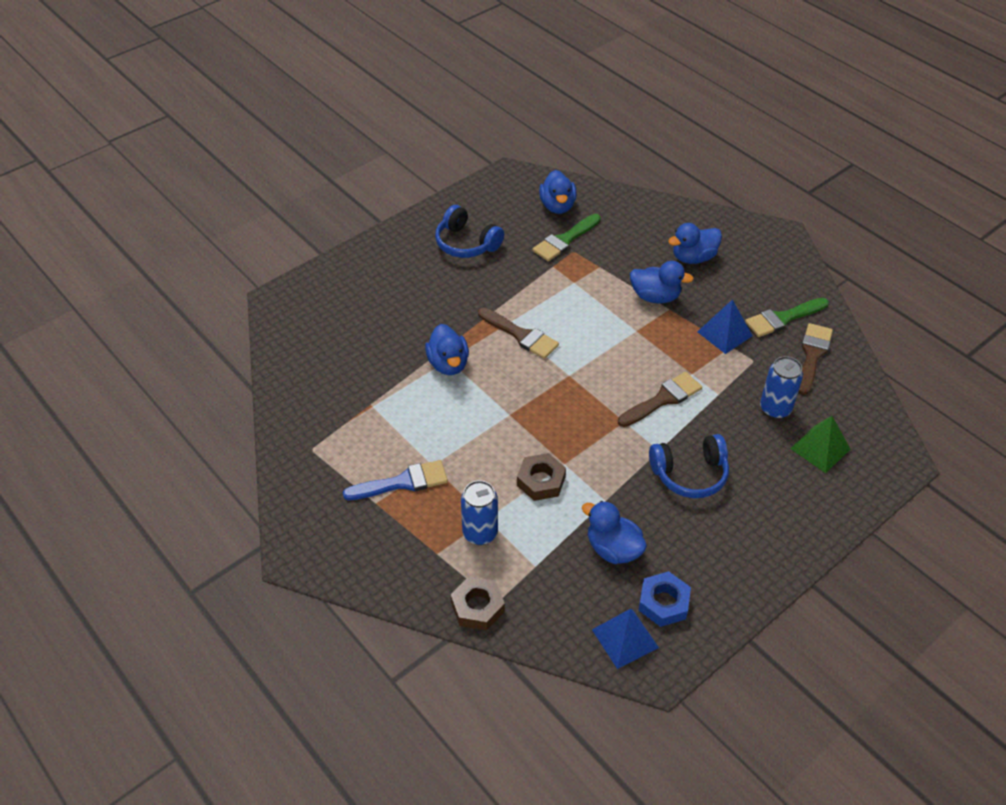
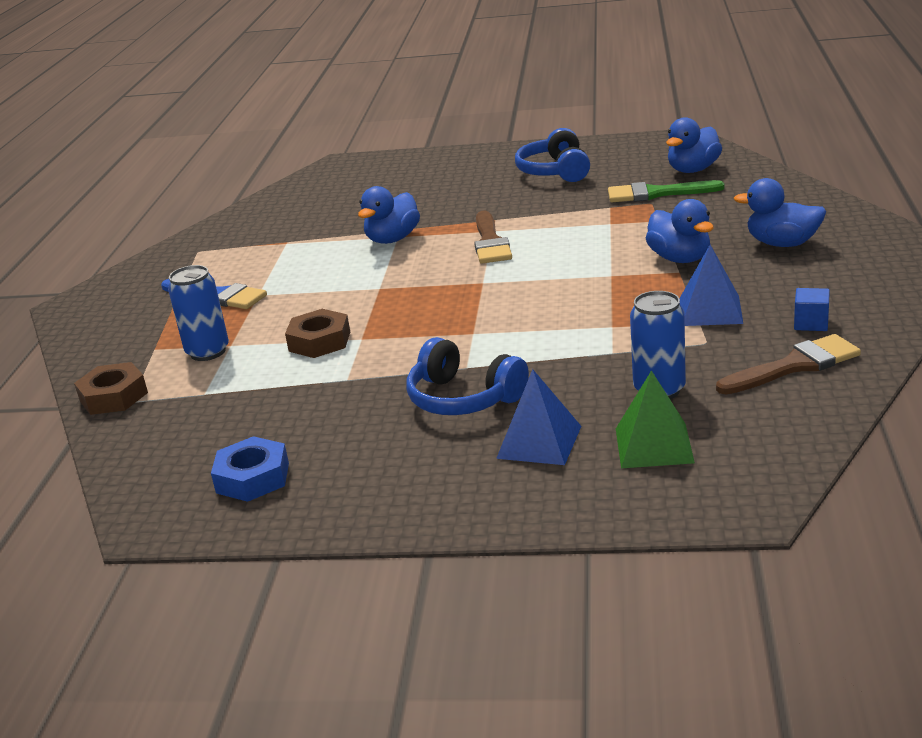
camera: 50 degrees right, 20 degrees down
(613, 549) = (287, 416): blue duck -> none
(625, 638) = (172, 483): blue pyramid -> blue pyramid (539, 442)
(663, 399) = (543, 333): brown brush -> none
(783, 318) = (811, 323): green brush -> blue cube

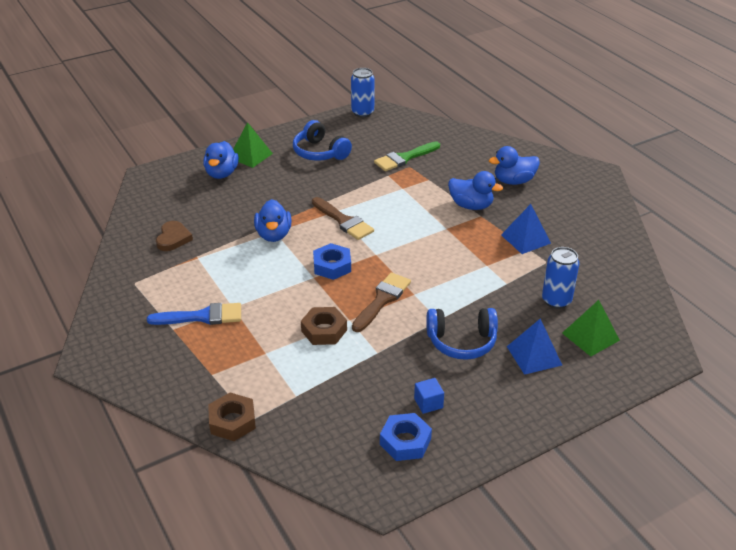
camera: 40 degrees left, 10 degrees up
(208, 352) = (255, 363): blue can -> blue can (362, 112)
(287, 221) = (173, 238): none -> brown heart
(415, 282) = (332, 266): none -> blue nut
(470, 162) = (250, 155): none -> green pyramid
(693, 170) = (406, 134): blue duck -> blue duck (222, 173)
(794, 366) = (602, 263): brown brush -> brown brush (382, 300)
(811, 323) = (582, 233): blue cube -> blue cube (428, 403)

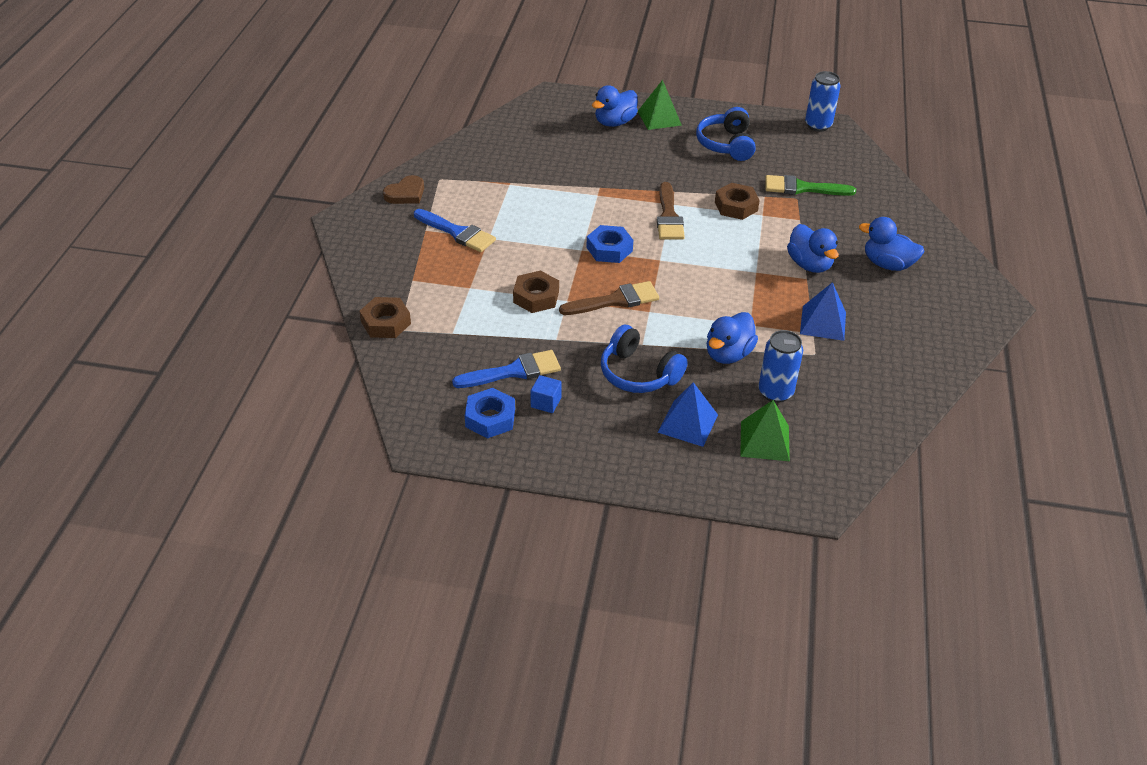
camera: 40 degrees right, 5 degrees up
(173, 238) = (510, 158): brown heart -> brown heart (406, 193)
(273, 235) = (593, 197): blue duck -> blue duck (728, 354)
(377, 395) = (514, 371): none -> blue brush
(378, 191) = (736, 206): none -> brown nut

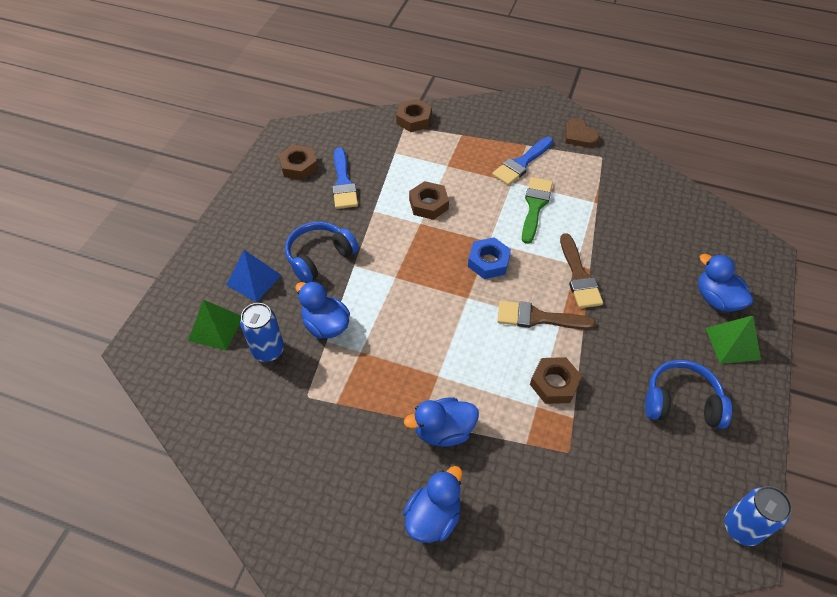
camera: 100 degrees right, 10 degrees up
(490, 418) = (299, 166): blue nut -> brown nut
(546, 402) = (305, 197): blue cube -> none
(615, 300) = (414, 256): brown brush -> brown brush (579, 276)
(802, 188) = (590, 465): green brush -> green brush (535, 206)
(823, 323) = (349, 417): blue pyramid -> none

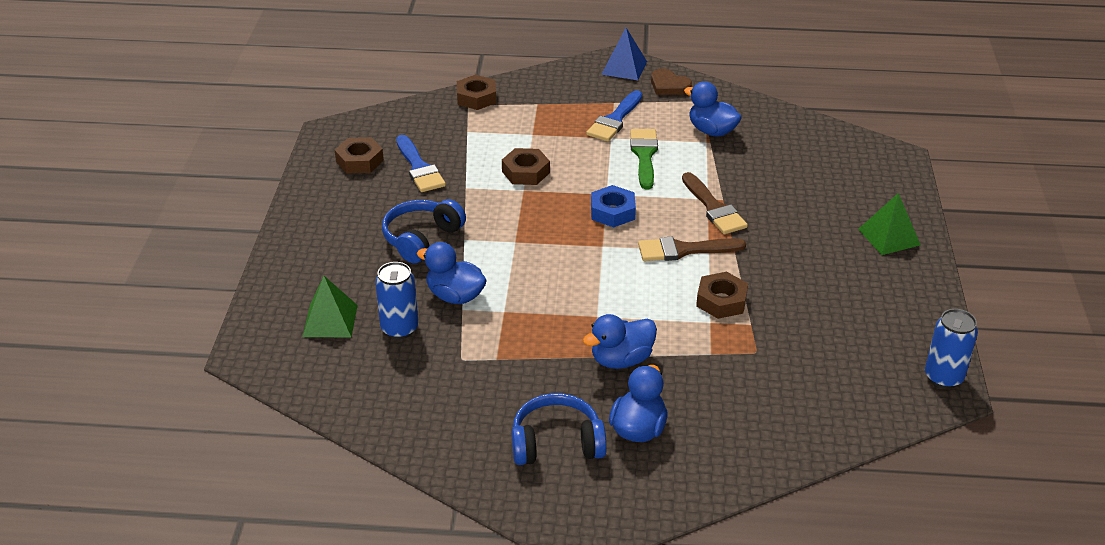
camera: 15 degrees left, 15 degrees down
(253, 280) = (354, 271): blue pyramid -> blue pyramid (624, 68)
(681, 402) = (854, 292): blue headphones -> blue headphones (556, 443)
(716, 299) = (861, 203): blue duck -> blue duck (712, 131)

